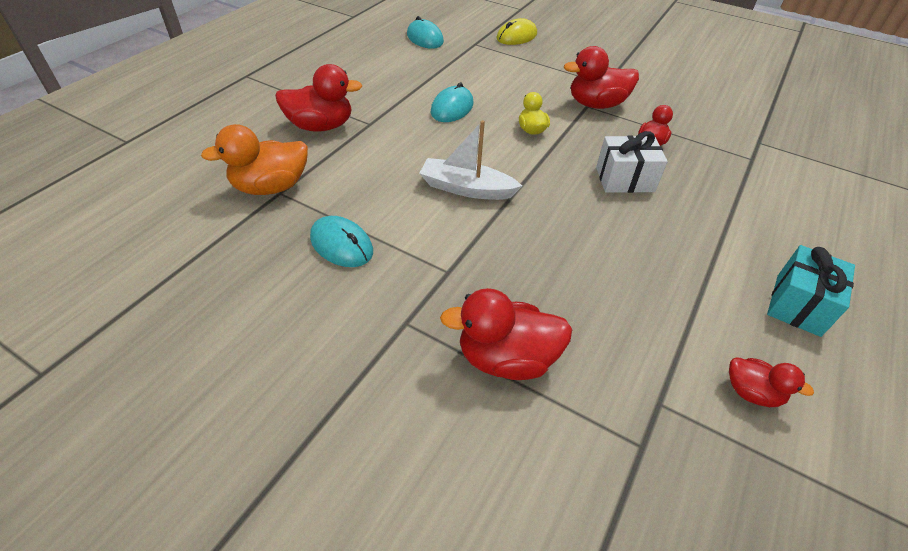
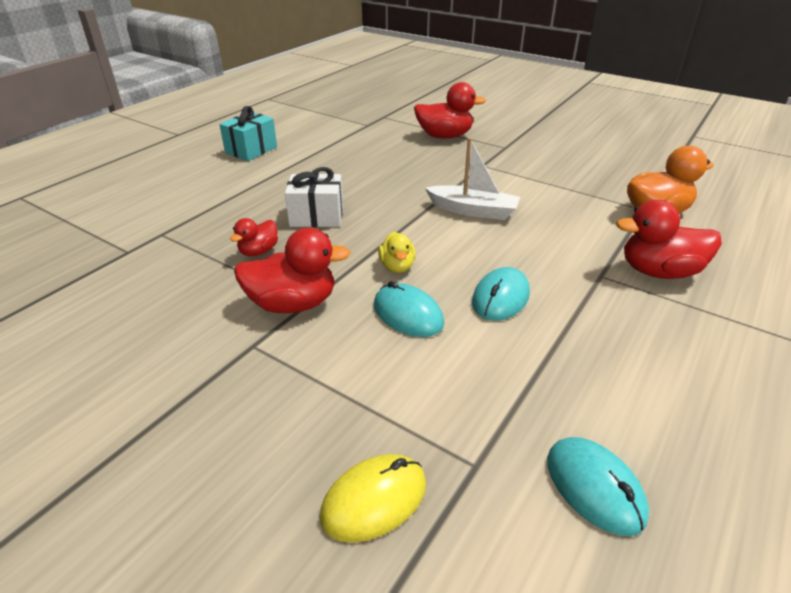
camera: 175 degrees left, 10 degrees down
(341, 245) = (565, 178): turquoise mouse -> turquoise mouse (408, 314)
(751, 392) = (316, 126): red duck -> none

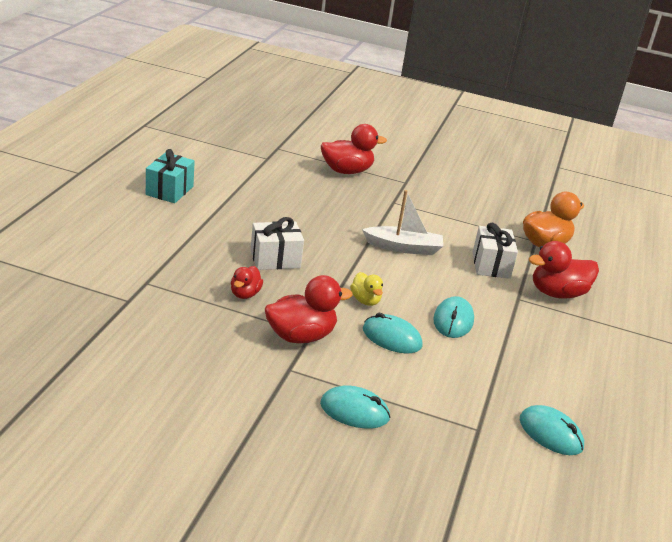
camera: 20 degrees left, 5 degrees down
(304, 414) = (354, 411): none -> turquoise mouse
(374, 500) = (426, 454): yellow mouse -> none
(576, 234) = (491, 265): none -> white gift

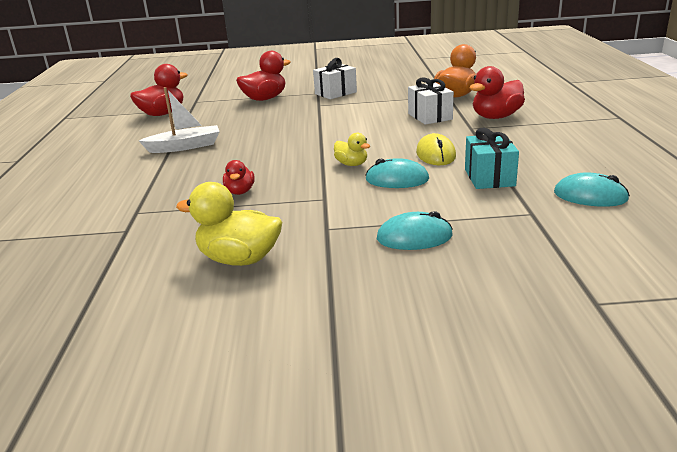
camera: 15 degrees left, 5 degrees down
(169, 190) = (116, 148): turquoise gift -> turquoise gift (489, 177)
(198, 372) = (239, 259): none -> yellow duck
(275, 259) = (249, 162): white gift -> white gift (335, 93)
(301, 336) = (316, 203): red duck -> red duck (162, 114)
(403, 247) = (352, 126): white boat -> white boat (185, 147)
(453, 320) = (435, 154): turquoise mouse -> yellow mouse

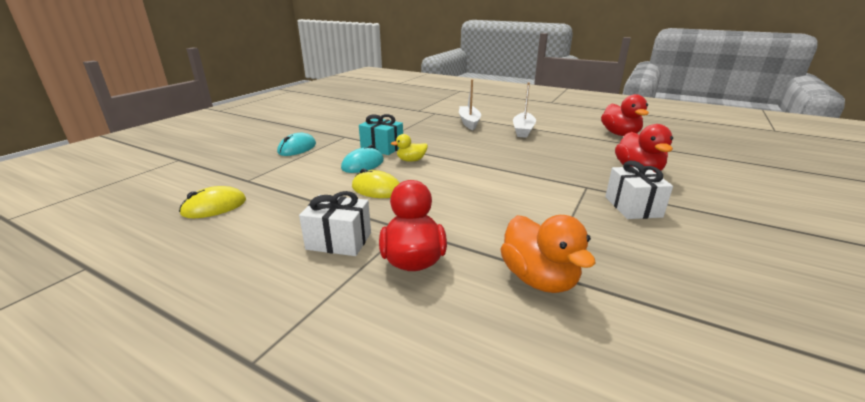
camera: 120 degrees right, 0 degrees up
(173, 178) = (469, 122): none -> white boat
(239, 259) = (353, 120): yellow duck -> none
(240, 191) = (422, 130): red duck -> none
(430, 116) = (472, 224): white gift -> white gift (339, 241)
(489, 177) = (306, 189): turquoise gift -> turquoise gift (382, 148)
(590, 196) = (214, 207): turquoise mouse -> yellow mouse

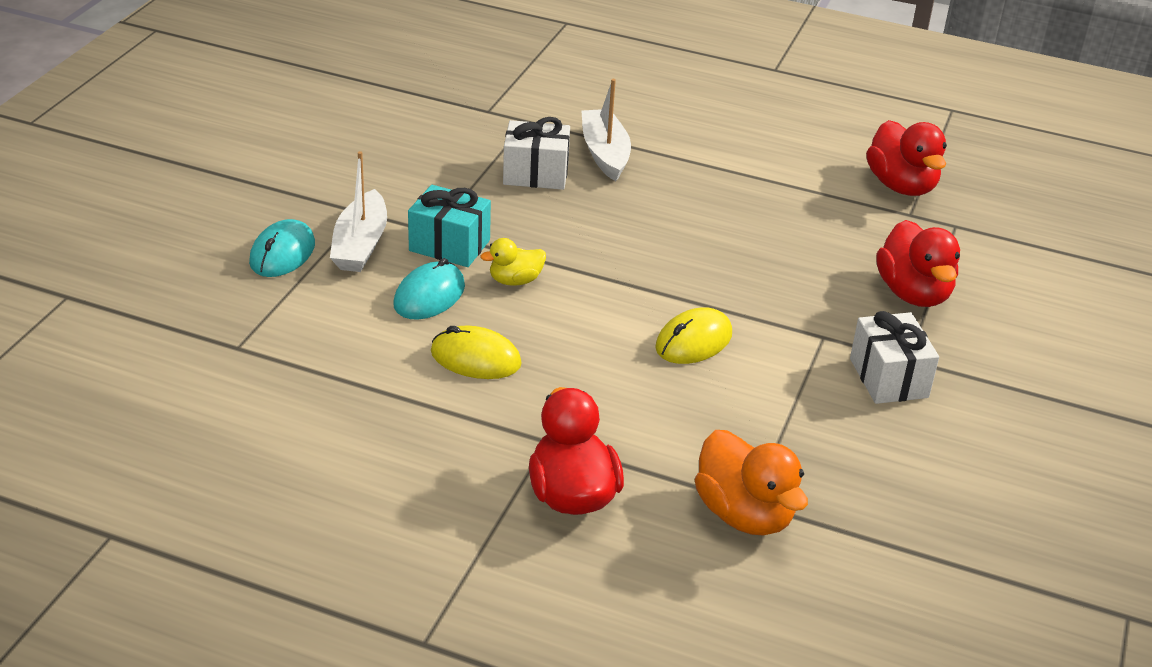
camera: 10 degrees left, 10 degrees up
(214, 207) = (220, 412): yellow mouse -> yellow mouse (693, 341)
(339, 241) = (455, 469): white gift -> white gift (535, 174)
(523, 130) = (716, 179): white boat -> white boat (360, 245)

